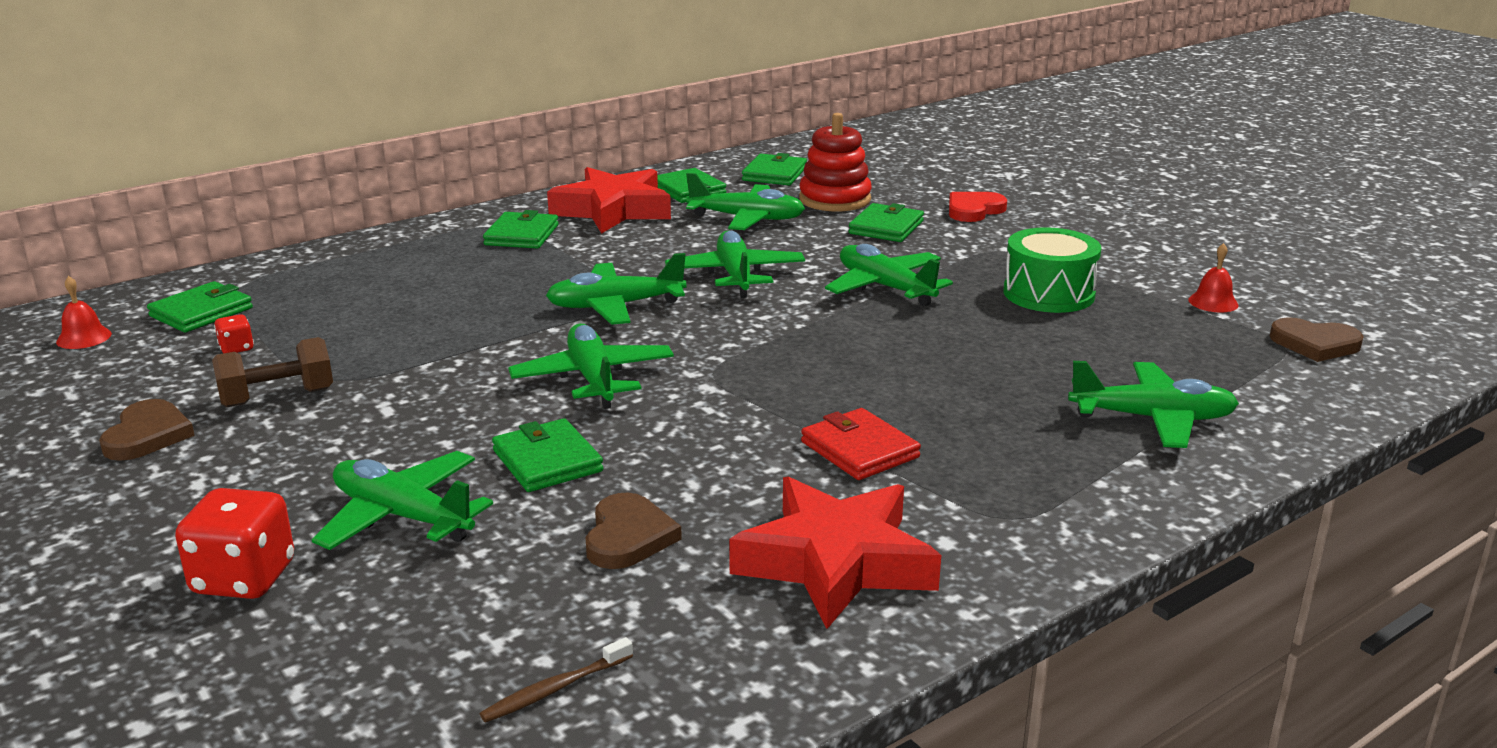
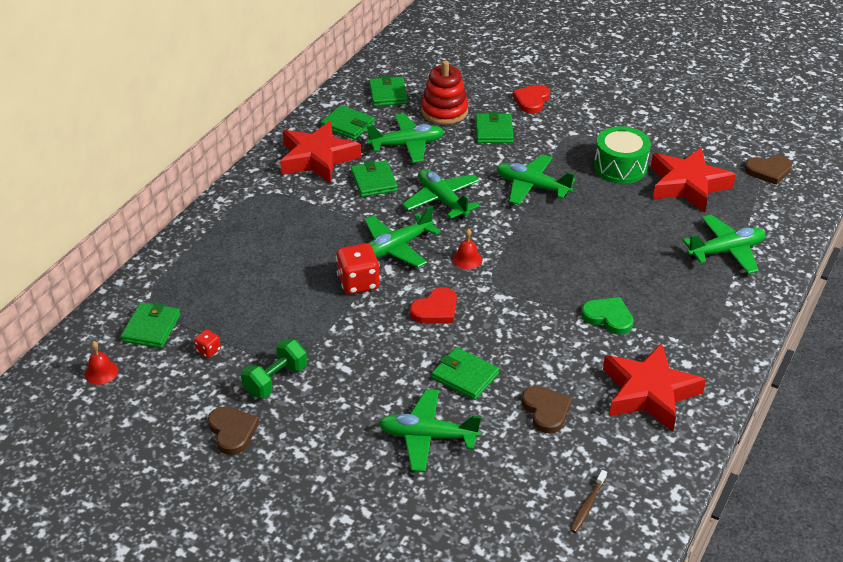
camera: 25 degrees left, 15 degrees up
(244, 579) = (389, 501): red dice -> red dice (358, 283)
(277, 397) = (275, 380): brown dumbbell -> green dumbbell
(522, 235) = (282, 199): green wallet -> green wallet (374, 181)
(593, 379) = (435, 309): green plane -> red heart
(859, 450) = (608, 317): red wallet -> green heart
(1149, 332) = (687, 185): none -> red star
(1213, 302) = (704, 150): red bell -> red bell (467, 259)

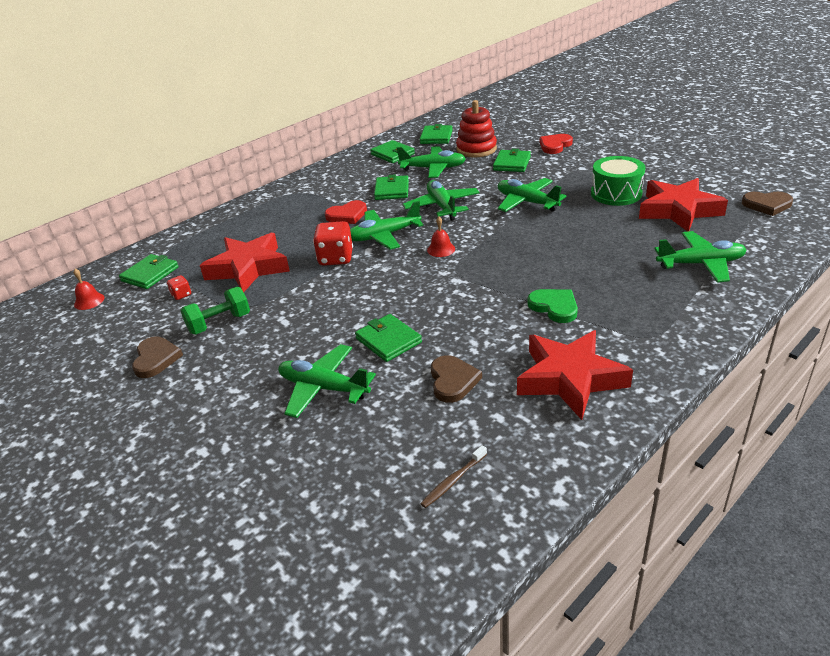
camera: 20 degrees right, 5 degrees down
(317, 158) = (356, 173): red star -> red star (248, 268)
(435, 309) = (391, 284): red heart -> red heart (347, 215)

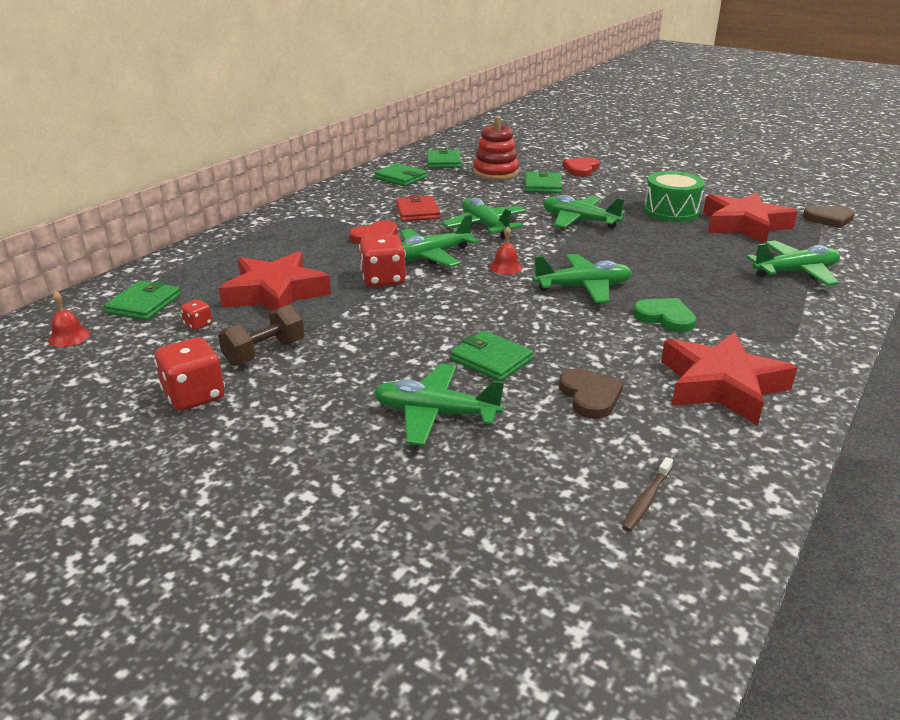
camera: 15 degrees left, 5 degrees down
(156, 359) = (194, 396): brown heart -> red dice
(219, 323) = (264, 353): green dumbbell -> brown dumbbell
(392, 190) = (417, 212): green wallet -> red wallet
(433, 168) = (455, 191): green plane -> green plane (583, 287)

